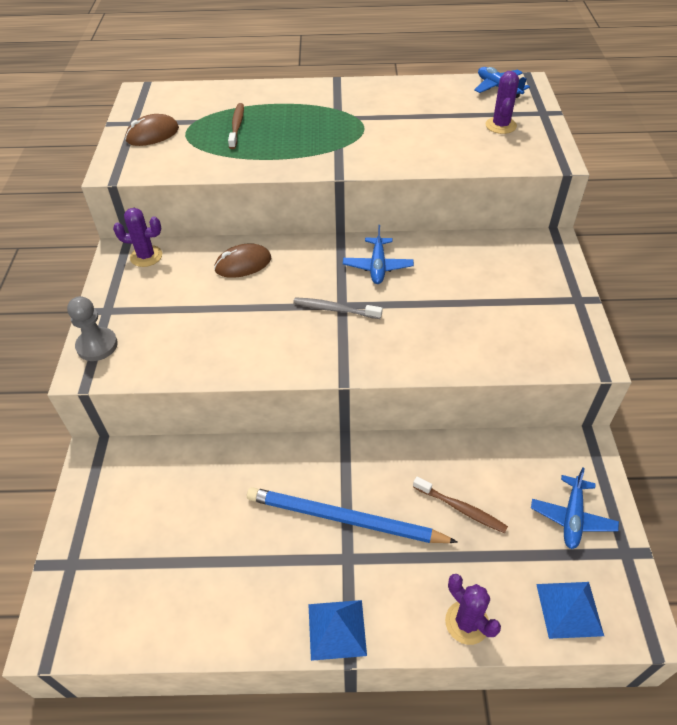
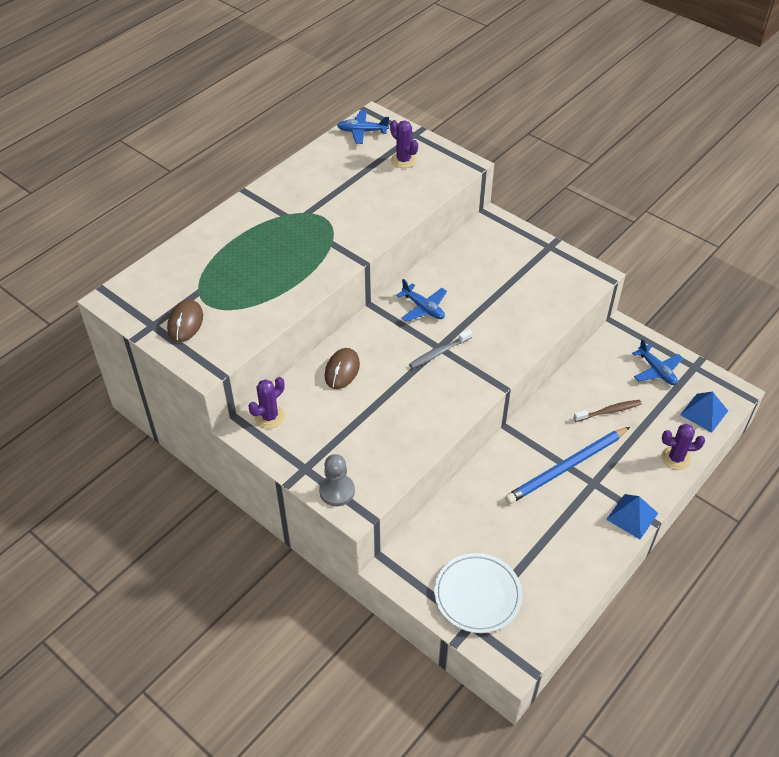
camera: 50 degrees left, 0 degrees up
(112, 546) = (477, 595): none -> white plate
(237, 126) = (236, 274): brown toothbrush -> none

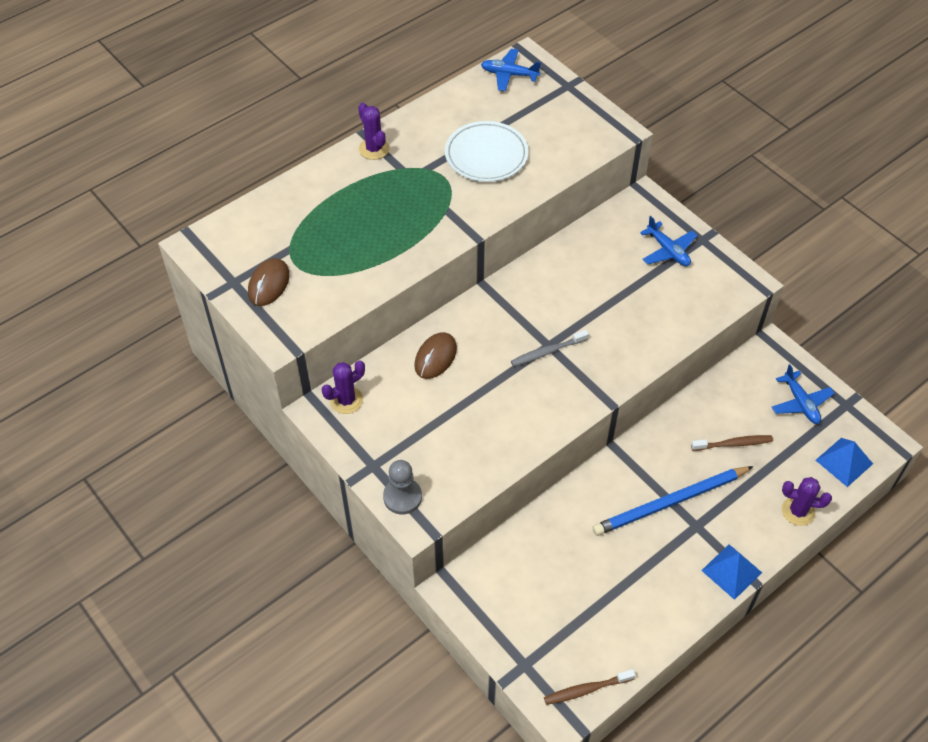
camera: 10 degrees right, 5 degrees up
(403, 160) = (549, 117): purple cactus -> purple cactus (374, 149)
(423, 308) = (541, 295): blue plane -> blue plane (668, 251)
(477, 595) = (539, 633): white plate -> white plate (486, 155)
(530, 637) = (586, 689): none -> brown toothbrush

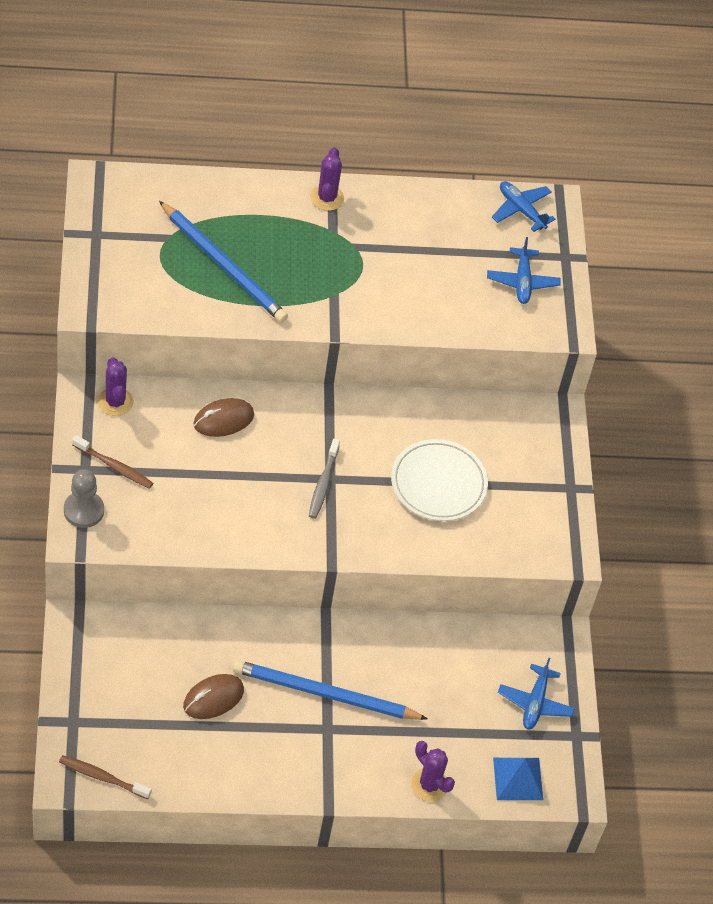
camera: 30 degrees right, 0 degrees up
(269, 284) = (122, 256): brown mouse -> brown mouse (213, 698)
(346, 400) = (115, 402): purple cactus -> purple cactus turned 75 degrees clockwise
(349, 241) = (223, 265): none -> blue pencil
(486, 155) = (420, 270): white plate -> white plate (438, 483)
(547, 352) = (323, 483): grey toothbrush -> grey toothbrush turned 90 degrees counterclockwise
(668, 251) = (527, 475): blue plane -> blue plane (522, 281)
(731, 571) = (318, 785): blue pyramid -> none
(733, 444) = (434, 690): brown toothbrush -> brown toothbrush (114, 466)

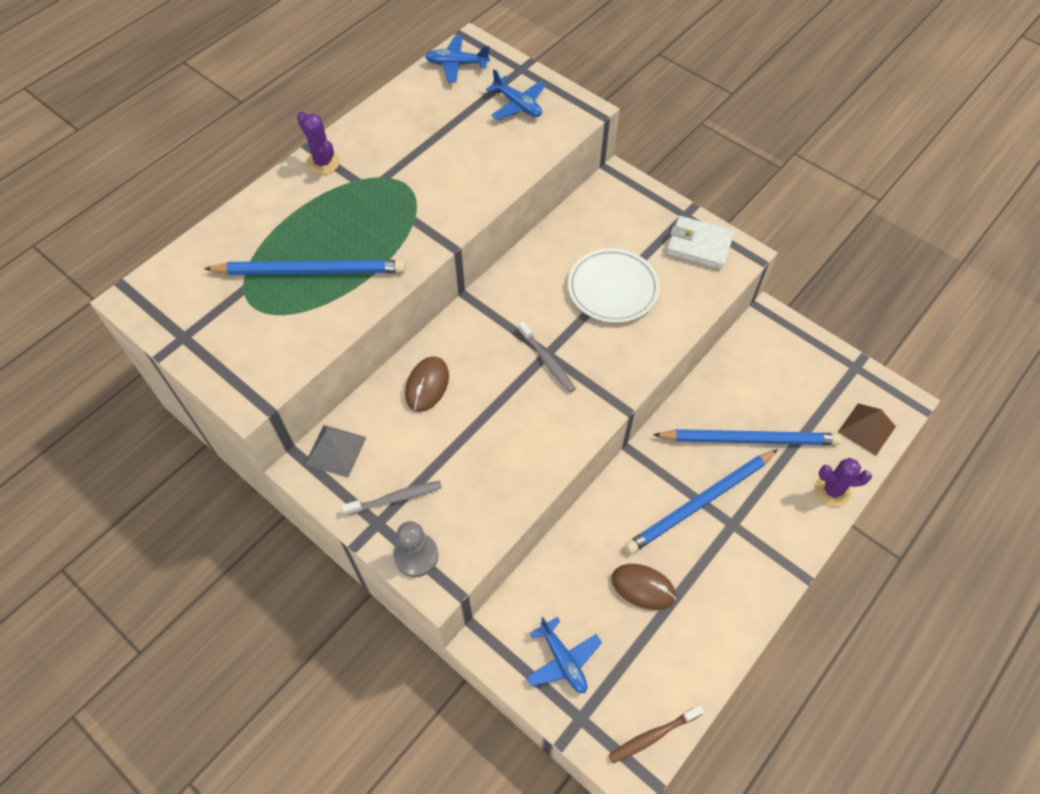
camera: 40 degrees left, 5 degrees up
(114, 466) = (395, 498): brown toothbrush -> grey toothbrush
(115, 402) = (335, 450): purple cactus -> grey pyramid
(213, 698) = (643, 587): brown mouse -> brown mouse turned 75 degrees counterclockwise
(420, 695) = (749, 439): none -> blue pencil
(518, 778) = (866, 429): blue pyramid -> brown pyramid
(535, 702) = (810, 372): blue plane -> blue plane (563, 660)
(548, 517) = (699, 245): none -> white wallet

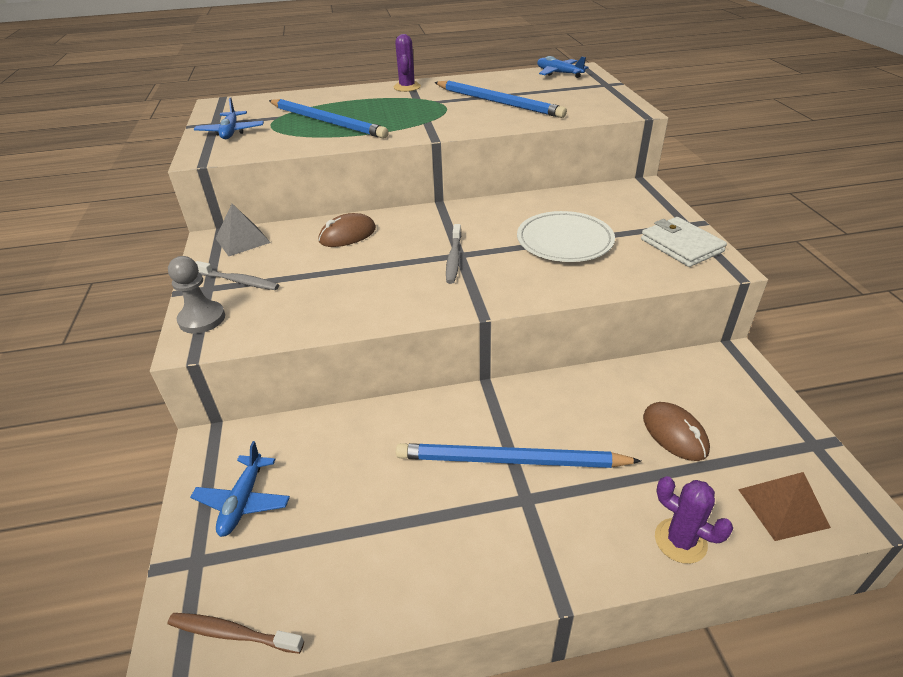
camera: 40 degrees right, 20 degrees down
(517, 105) = (580, 97): blue plane -> blue plane (231, 132)
(643, 587) = (378, 493): brown mouse -> brown mouse (675, 434)
(749, 439) = (618, 439): blue pencil -> blue pencil (498, 102)

